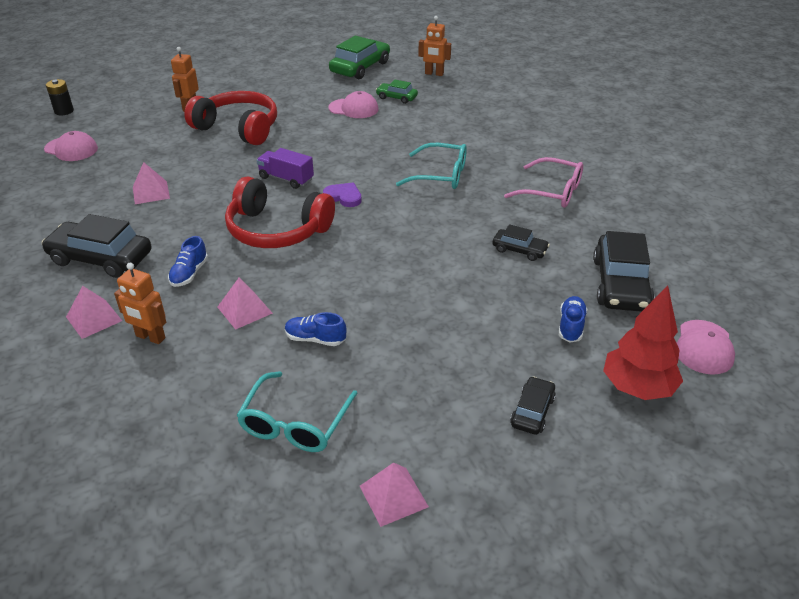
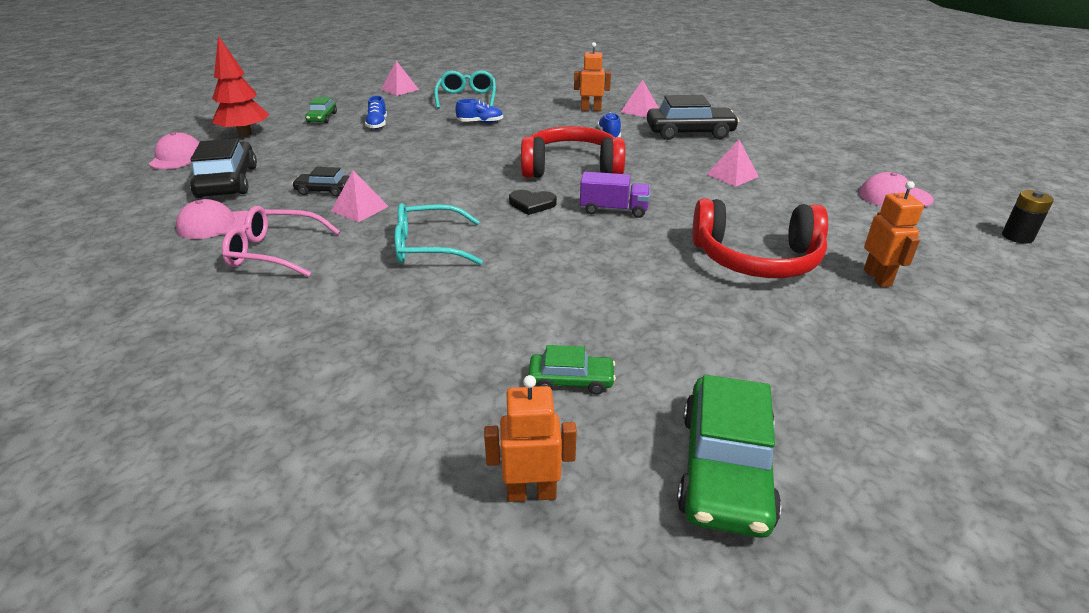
camera: 160 degrees right, 5 degrees down
(244, 310) = (543, 126): pink pyramid -> pink pyramid (360, 208)
(343, 197) = (532, 204): purple heart -> black heart
(353, 108) = (628, 333): pink cap -> pink cap (216, 225)
(532, 411) = (322, 118): black car -> green car
(571, 326) = (285, 152): blue shoe -> blue shoe (377, 124)

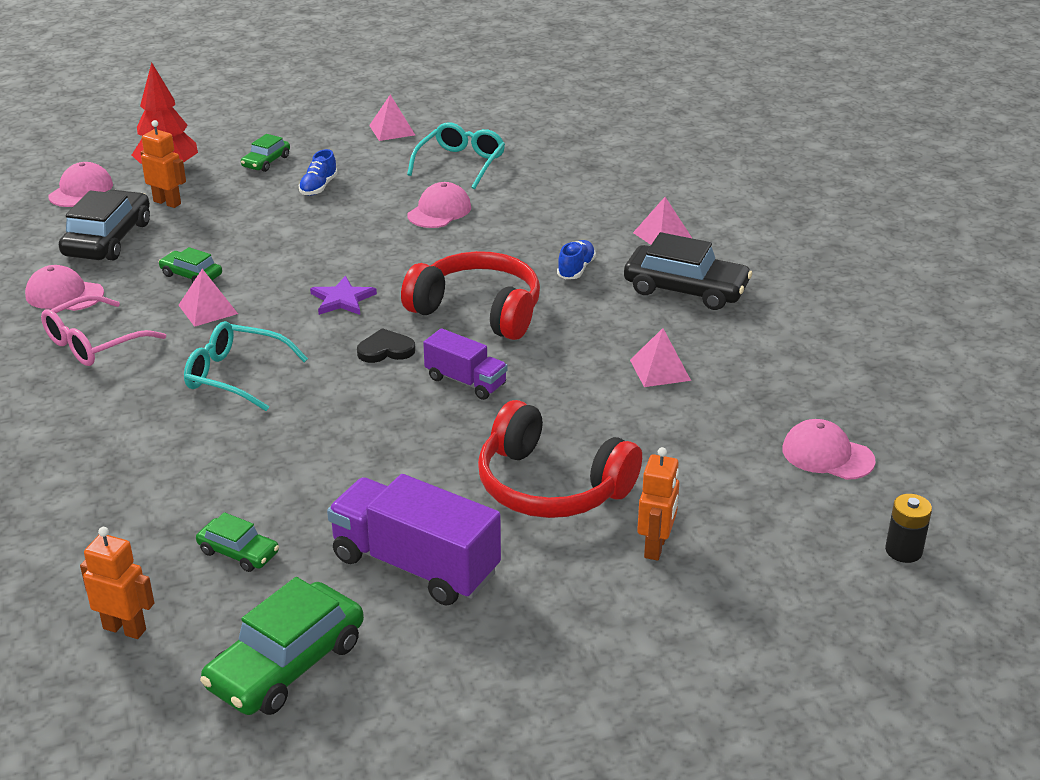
camera: 25 degrees right, 0 degrees up
(275, 252) = (94, 343): pink glasses -> pink glasses turned 75 degrees counterclockwise
(324, 190) = (191, 275): black car -> green car
(464, 181) = (342, 299): none -> purple star
(480, 122) = (439, 211): blue shoe -> pink cap
(532, 204) = (385, 350): black heart -> black heart turned 135 degrees clockwise
(591, 109) = (599, 219): orange robot -> orange robot (167, 202)
(730, 343) = (415, 565): none -> purple truck

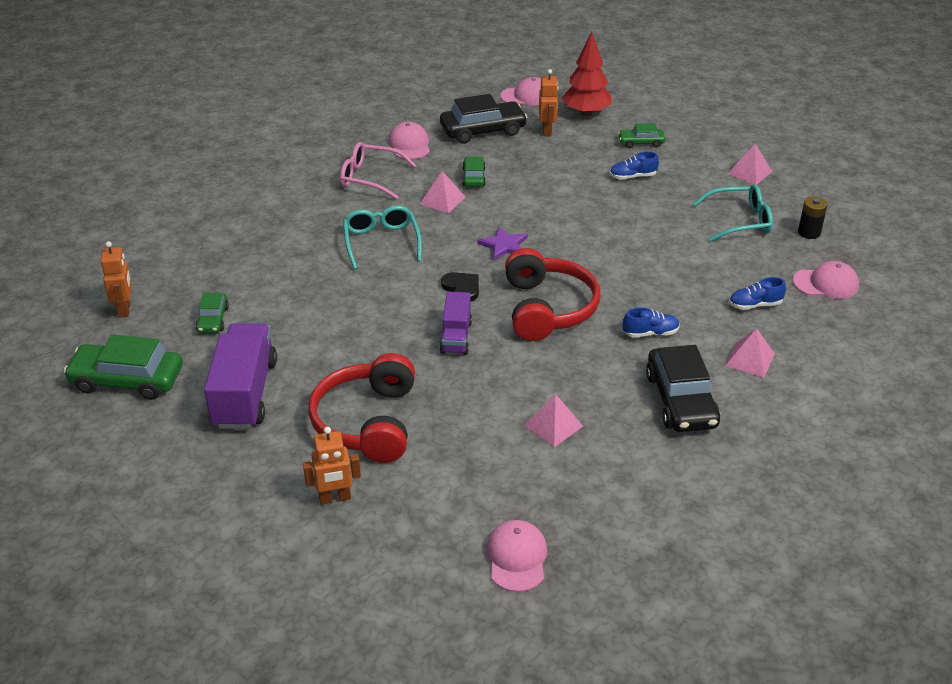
camera: 60 degrees right, 5 degrees up
(439, 211) = (660, 239): pink cap -> pink cap (826, 283)
(590, 204) = (755, 305): none -> blue shoe
(903, 551) = (423, 642): black battery -> black battery (809, 232)

